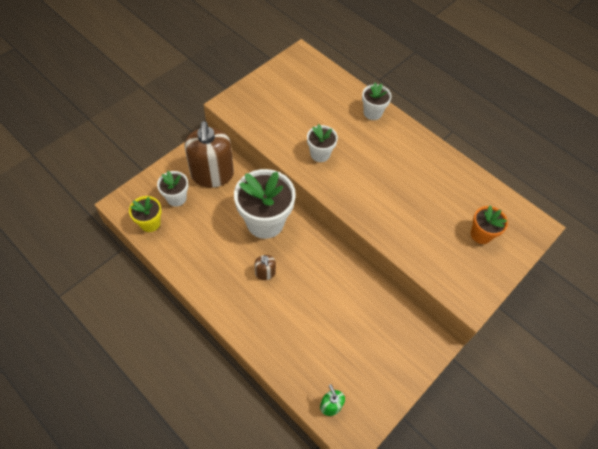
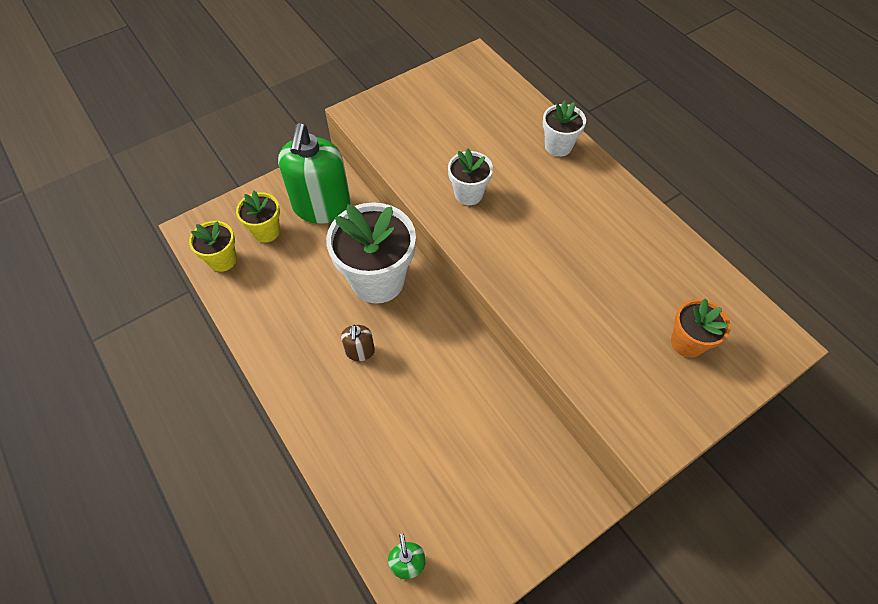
camera: 15 degrees right, 0 degrees up
(176, 198) = (266, 231): white flower pot -> yellow flower pot
(212, 175) = (322, 207): brown soap dispenser -> green soap dispenser

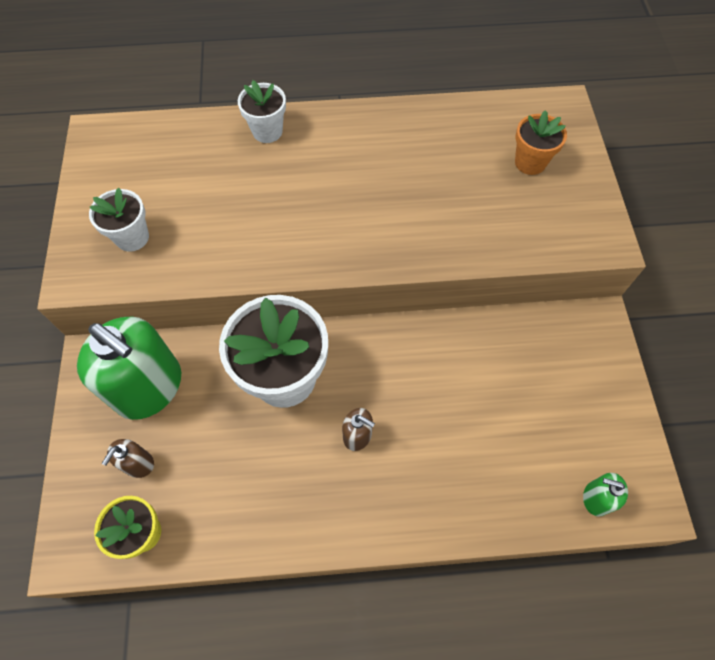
camera: 60 degrees left, 5 degrees up
(266, 231) = (138, 464): yellow flower pot -> brown soap dispenser
(468, 194) = (268, 232): white flower pot -> white flower pot (132, 237)

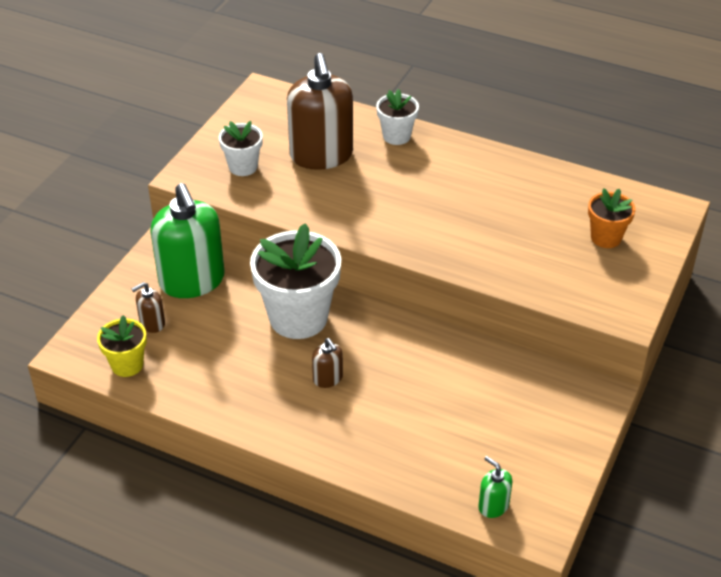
camera: 30 degrees right, 20 degrees down
(206, 187) = (321, 155): none -> brown soap dispenser

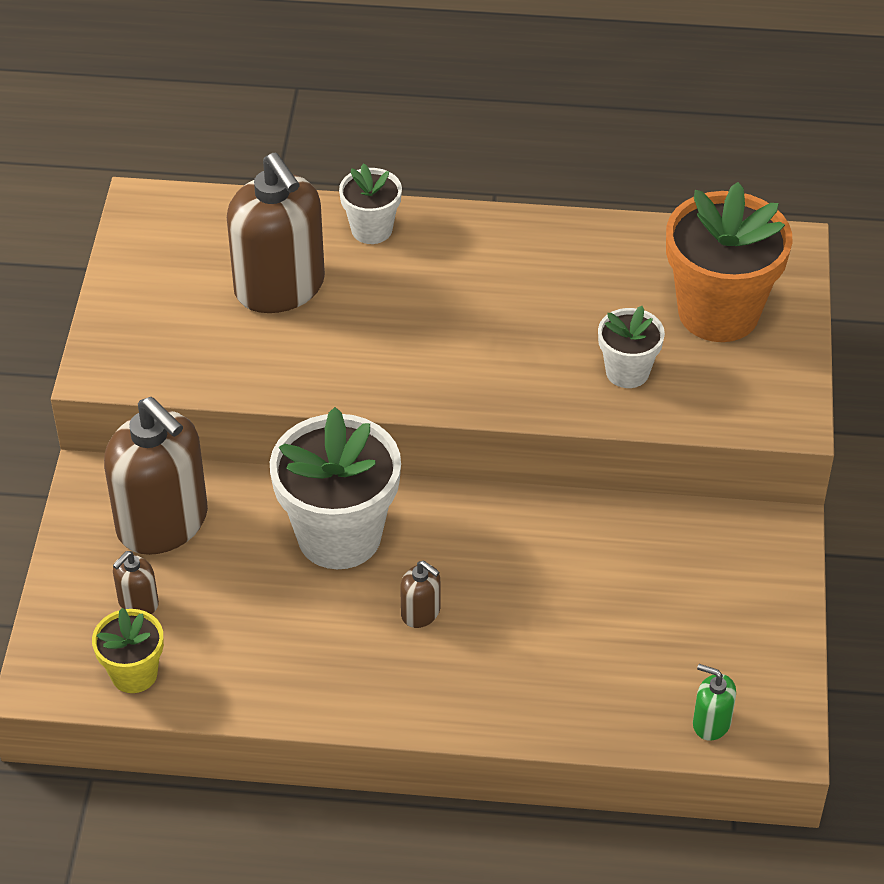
camera: 20 degrees left, 5 degrees up
(192, 281) = (163, 523): green soap dispenser -> brown soap dispenser
(243, 167) = (176, 334): white flower pot -> white flower pot (627, 372)
(606, 238) = (718, 312): orange flower pot -> orange flower pot, size x1.90

